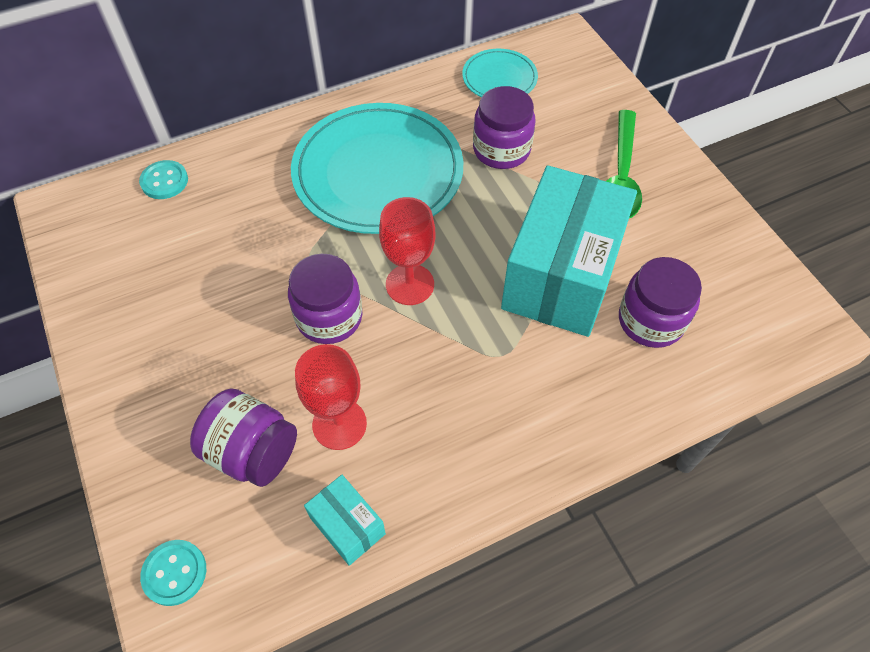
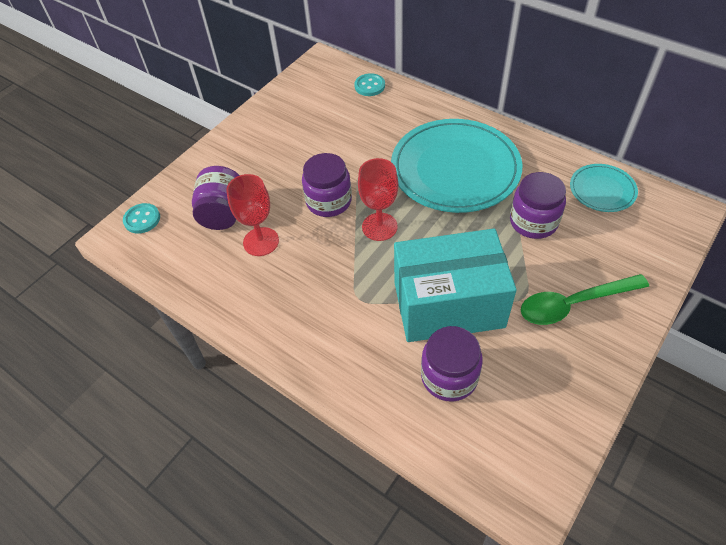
camera: 65 degrees right, 5 degrees down
(347, 526) = (200, 276): turquoise box -> none

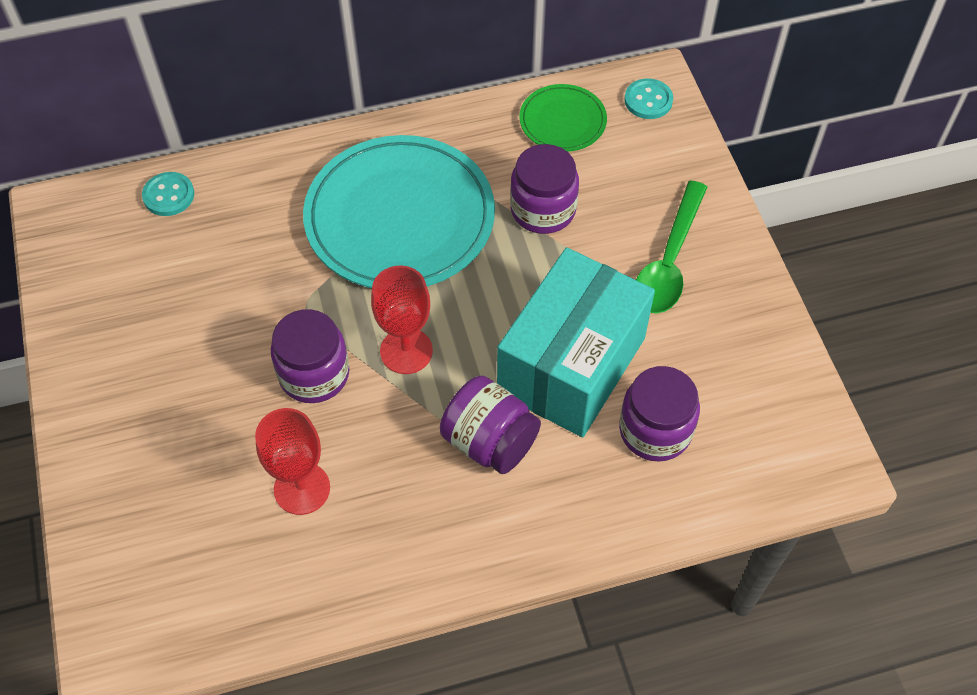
camera: 55 degrees left, 5 degrees up
(142, 219) = (115, 607): turquoise button -> turquoise button (648, 100)
(223, 213) = (210, 502): purple jar -> purple jar (489, 442)
(602, 190) = (562, 121): turquoise plate -> green plate

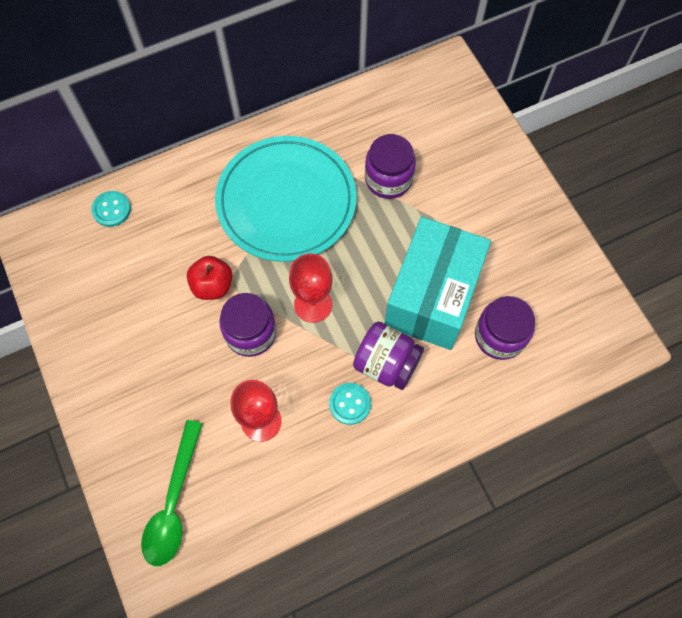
camera: 10 degrees left, 10 degrees up
(277, 307) = (212, 285): none -> red apple
(562, 121) = (388, 106): green plate -> none
(648, 100) = (447, 81): turquoise button -> turquoise button (350, 404)
(669, 260) = (485, 205): green spoon -> green spoon (173, 503)

